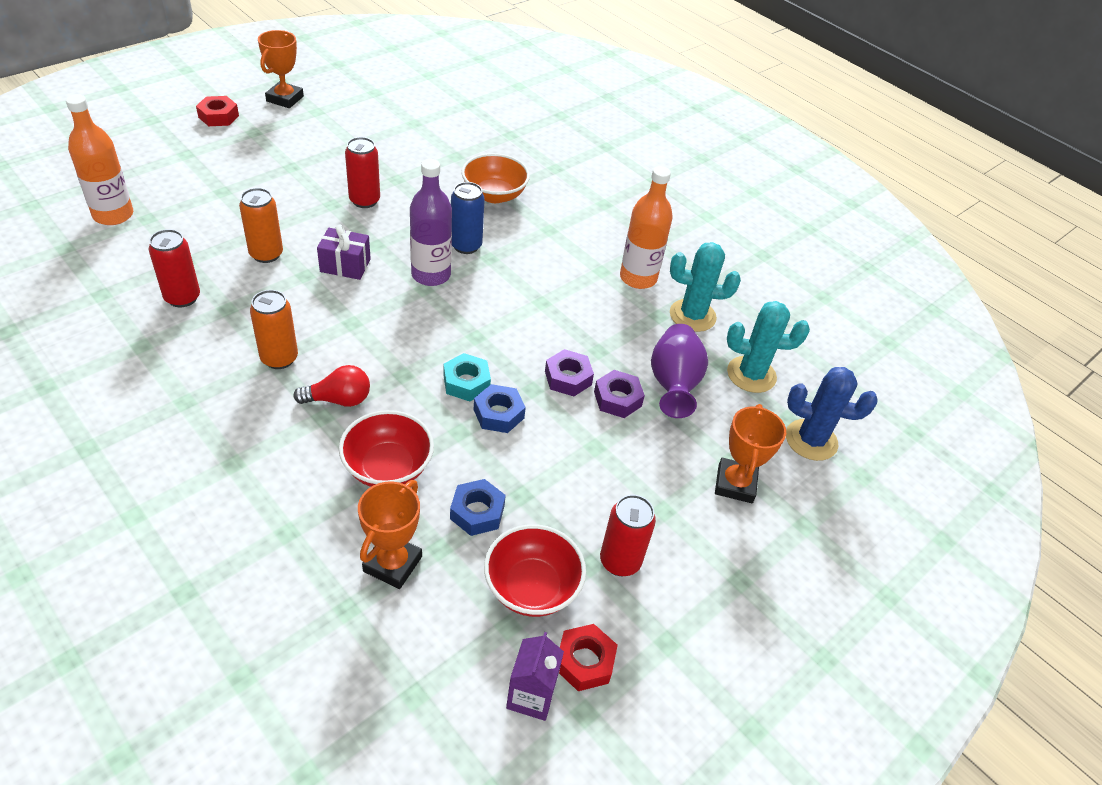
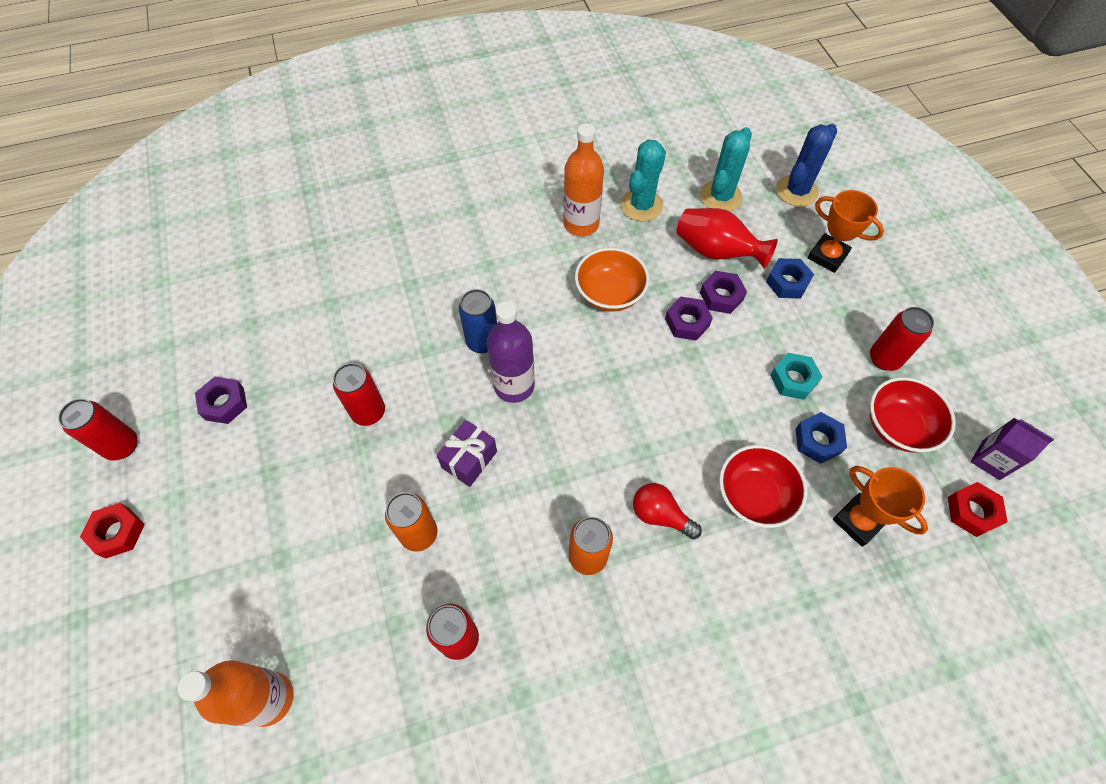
camera: 60 degrees left, 15 degrees up
(285, 99) = (122, 446): orange trophy -> red can
(339, 131) = (224, 403): none -> purple nut
(339, 400) = (660, 515): red light bulb -> red light bulb turned 75 degrees counterclockwise
(466, 382) = (669, 401): turquoise nut -> turquoise nut (793, 379)
(494, 195) = (414, 292): orange bowl -> orange bowl (609, 294)
(498, 414) = (714, 389): blue nut -> blue nut (787, 282)
(584, 661) = (967, 415): red nut -> red nut (972, 512)
(673, 384) = (716, 252): purple vase -> red vase

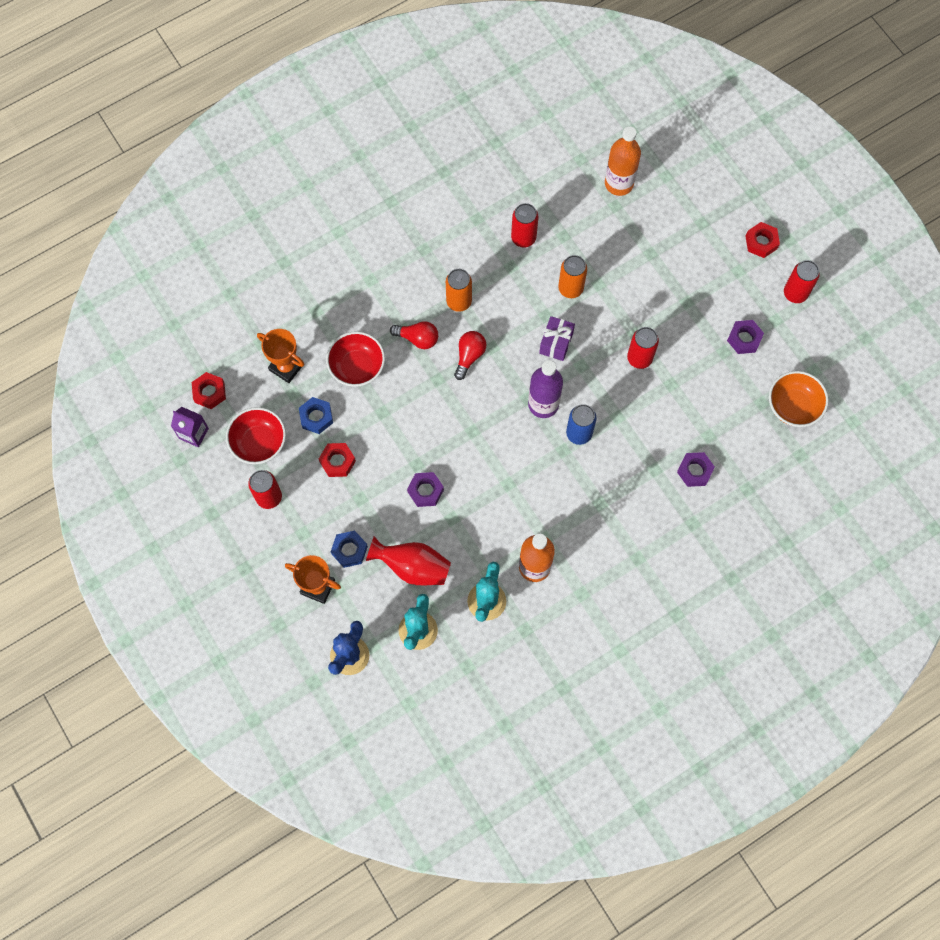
camera: 165 degrees right, 10 degrees up
(593, 471) = (469, 356): none -> red light bulb
(609, 294) = (492, 502): orange bowl -> orange bowl (793, 406)
(721, 296) = (402, 523): purple nut -> purple nut (694, 471)
(793, 379) = (337, 461): turquoise nut -> red nut

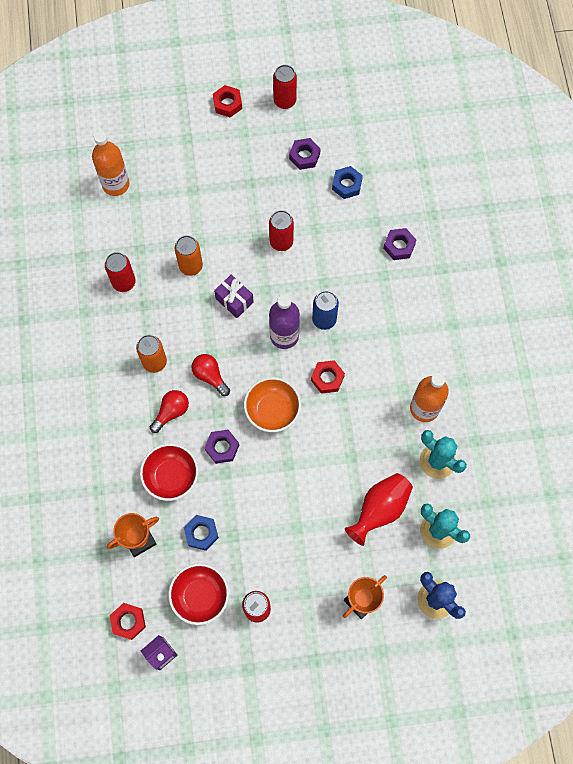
camera: 65 degrees left, 0 degrees up
(337, 461) = (252, 532): red nut -> red nut (327, 378)
(349, 550) = (340, 558): blue nut -> blue nut (347, 185)
(425, 491) = (316, 468): purple nut -> purple nut (222, 447)
(793, 406) = (379, 148): orange bowl -> orange bowl (272, 410)

